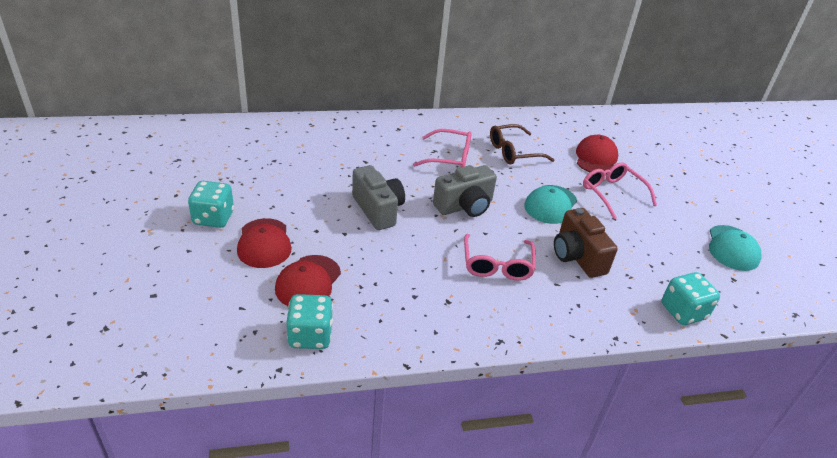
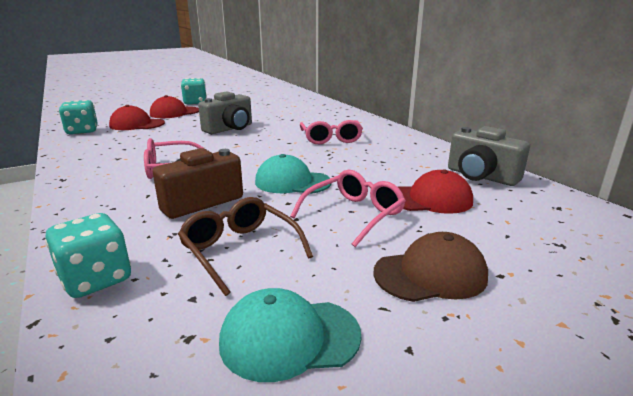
camera: 75 degrees right, 15 degrees down
(465, 206) = (256, 150): grey camera -> grey camera (481, 176)
(513, 152) = (377, 159): brown glasses -> brown glasses (240, 250)
(683, 192) = (430, 274): none -> brown cap

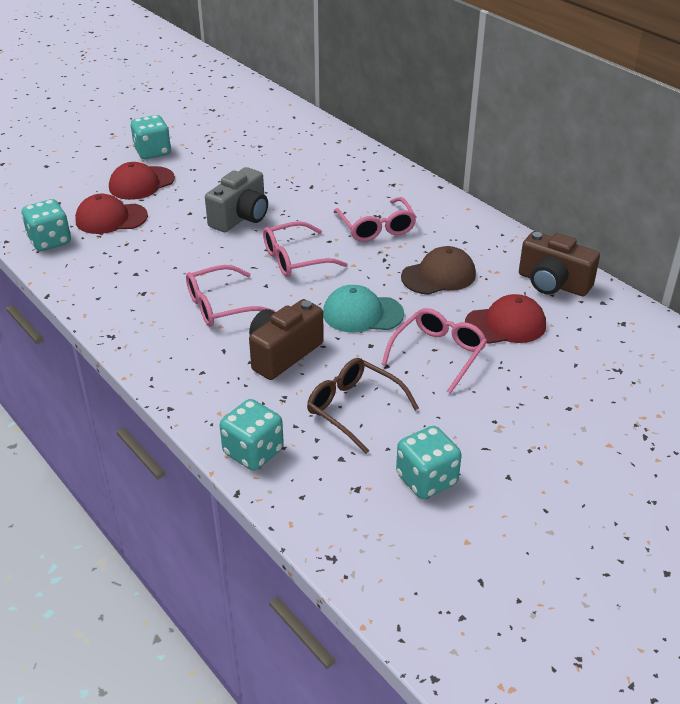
camera: 10 degrees left, 15 degrees up
(255, 149) = (295, 259): none -> pink glasses
(289, 338) = (426, 479): turquoise cap -> turquoise dice
(430, 274) = (515, 414): brown cap -> brown cap (438, 275)
(481, 176) = (553, 283): grey camera -> brown camera

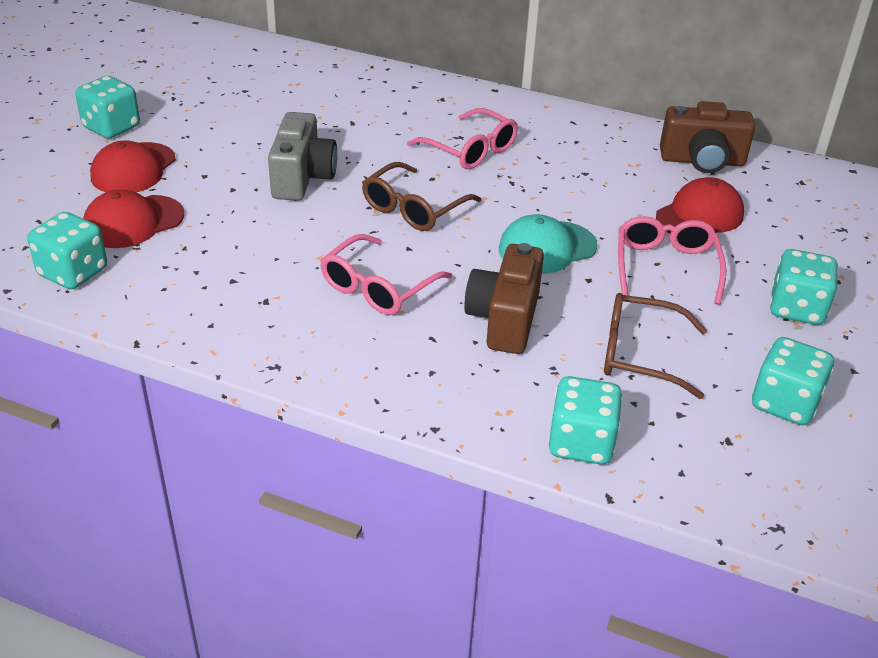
camera: 30 degrees left, 0 degrees up
(295, 259) = (414, 208): pink glasses -> brown glasses
(438, 275) = (585, 184): brown cap -> none
(510, 417) = (796, 309): none -> turquoise dice

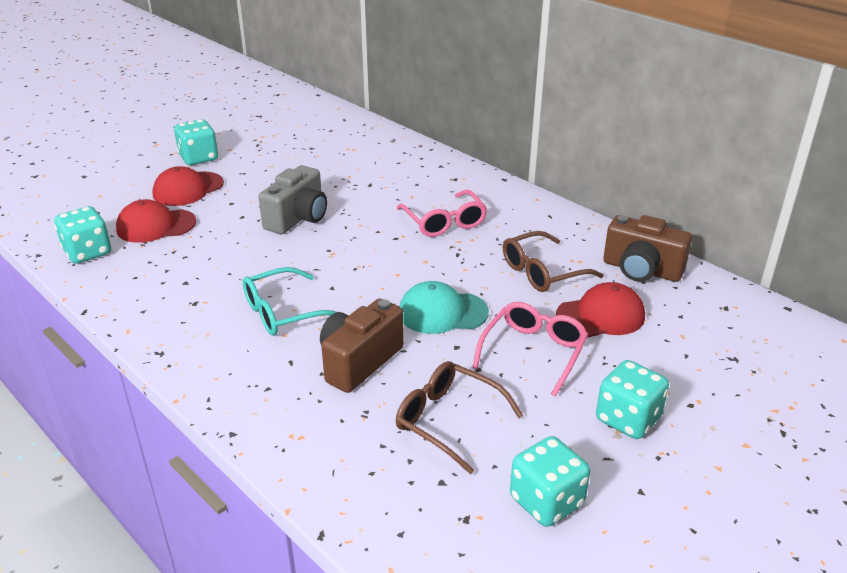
camera: 25 degrees right, 5 degrees down
(378, 287) = (283, 312): pink glasses -> turquoise glasses
(414, 208) = (361, 258): brown glasses -> brown glasses (542, 272)
(581, 443) = (336, 481): turquoise dice -> none

